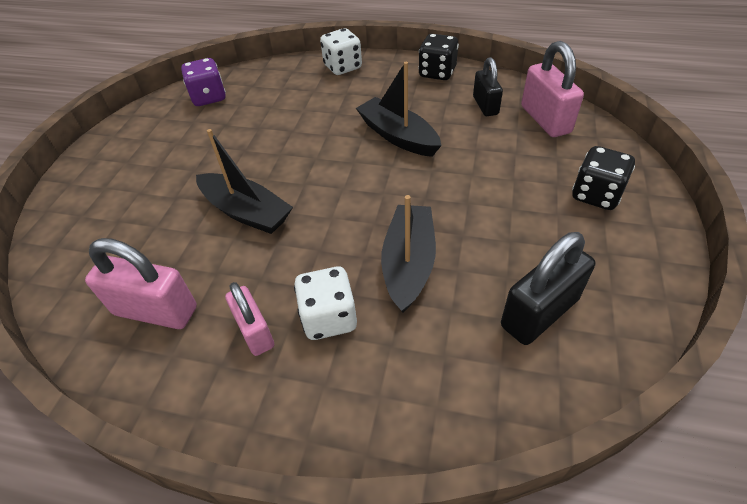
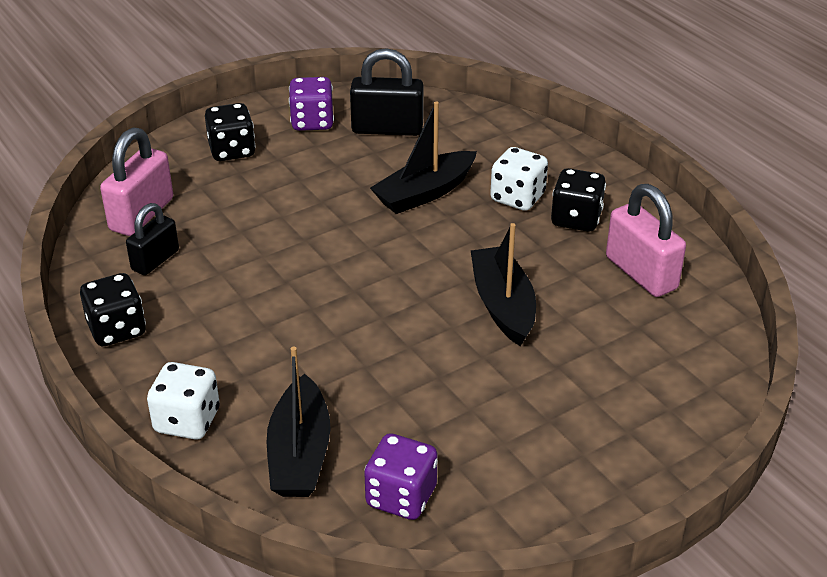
camera: 140 degrees left, 10 degrees down
(255, 332) = (576, 219): pink padlock -> black dice
(398, 136) = (280, 286): black boat -> black boat (300, 453)
(604, 268) = (312, 122): none -> purple dice

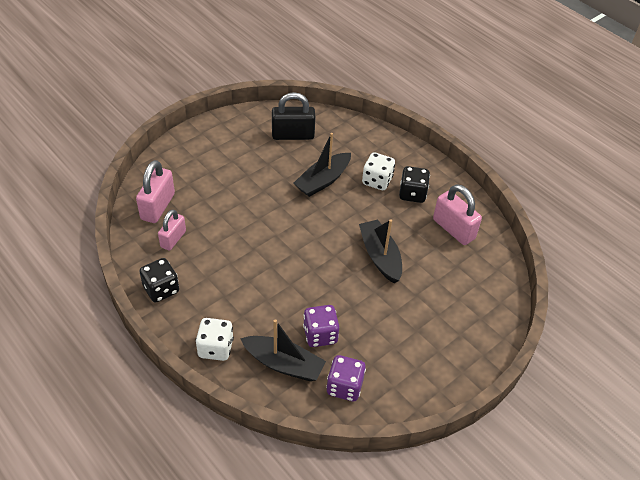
camera: 10 degrees left, 10 degrees up
(155, 260) = (173, 239): black padlock -> pink padlock
(232, 151) = (202, 156): black dice -> none
(300, 453) = (283, 364): black boat -> black boat turned 60 degrees counterclockwise
(312, 122) = (247, 132): purple dice -> purple dice (320, 335)

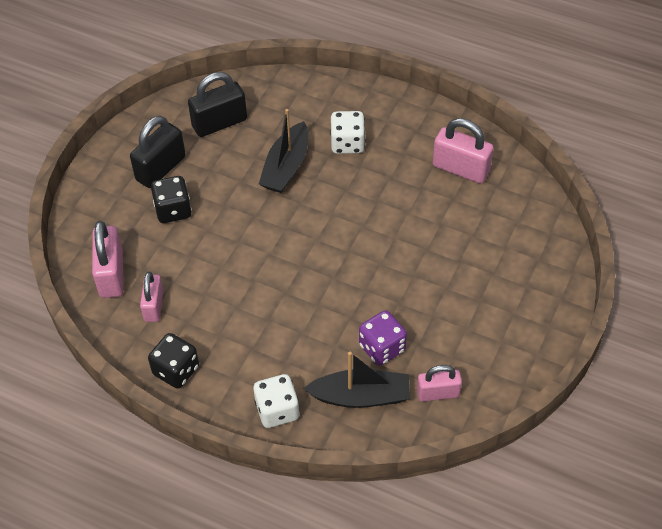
camera: 20 degrees left, 5 degrees up
(234, 150) = (161, 168): none -> black padlock
(344, 386) = (438, 393): purple dice -> pink padlock
(380, 256) = (398, 232): black boat -> none
(412, 194) = (395, 144): black dice -> black dice (173, 210)

